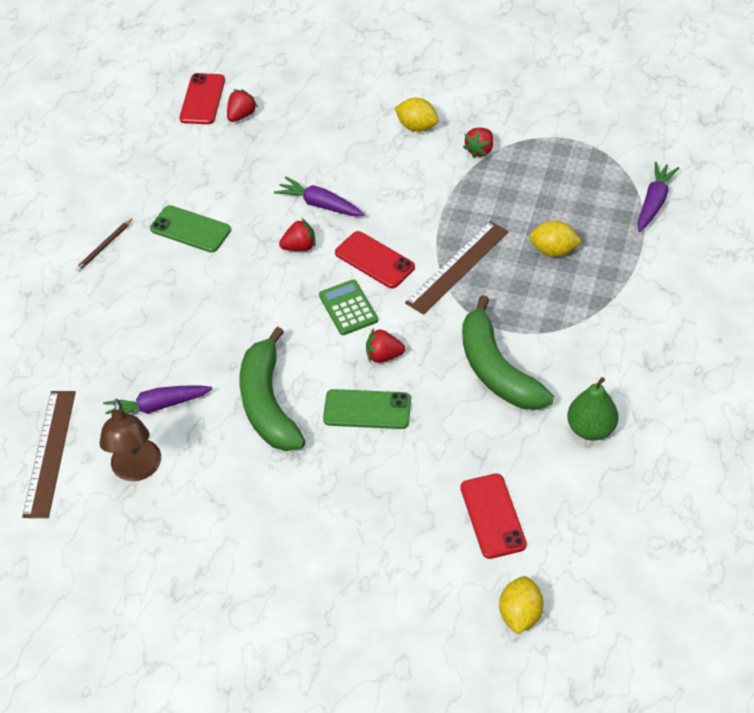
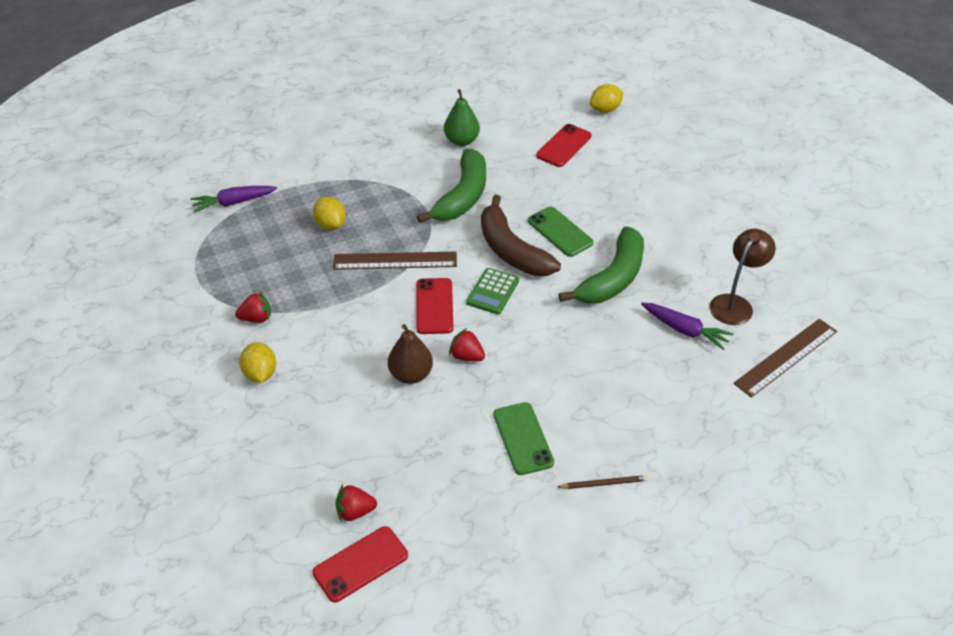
camera: 135 degrees left, 5 degrees down
(320, 204) = (411, 374): purple carrot -> brown pear
(383, 356) = (511, 250): red strawberry -> brown banana

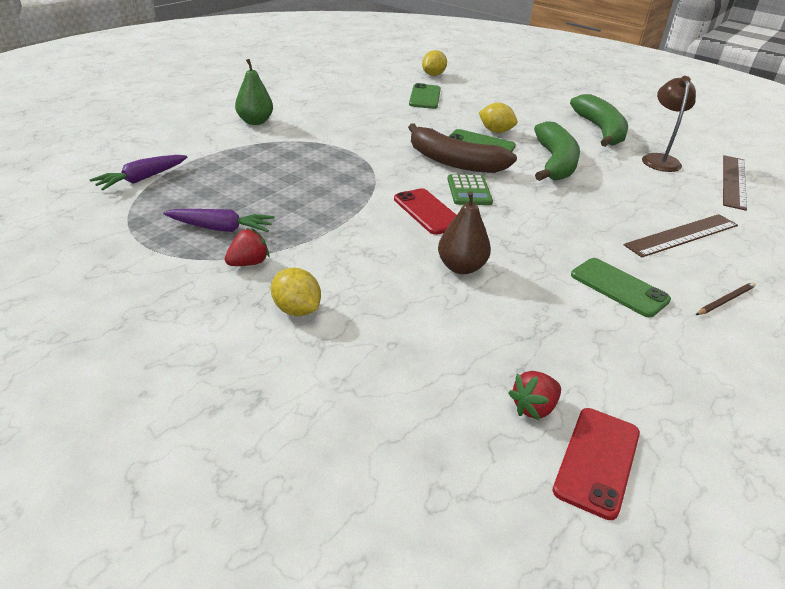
camera: 30 degrees left, 10 degrees down
(330, 224) = (265, 176): yellow lemon -> yellow lemon (495, 131)
(395, 260) = (356, 188): brown ruler -> brown ruler (682, 235)
(461, 141) = (337, 106): green pear -> green pear (255, 122)
(462, 196) = (374, 137): green banana -> green banana (600, 131)
(466, 356) = (497, 240): red strawberry -> none
(564, 146) = (425, 97): red phone -> green phone
(684, 330) = (646, 182): purple carrot -> purple carrot (221, 228)

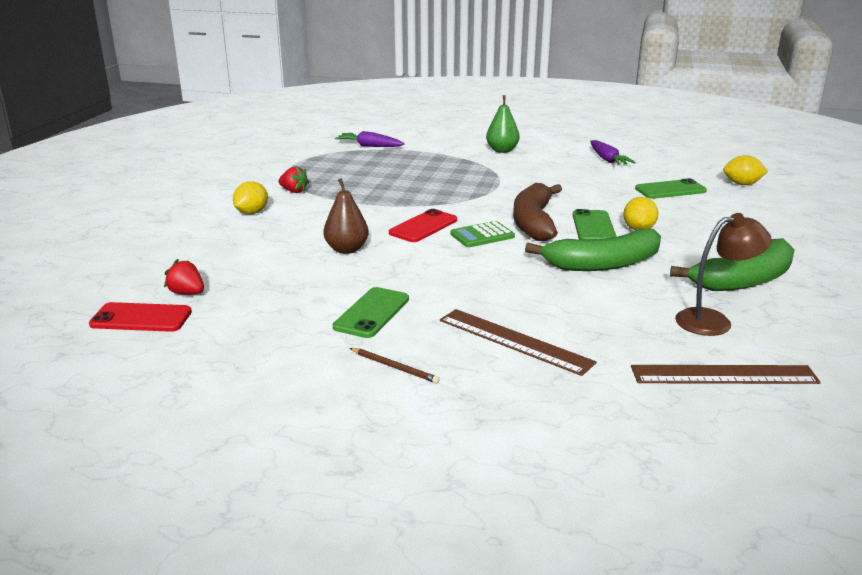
camera: 70 degrees right, 10 degrees down
(221, 228) = (329, 176): purple carrot -> purple carrot (607, 160)

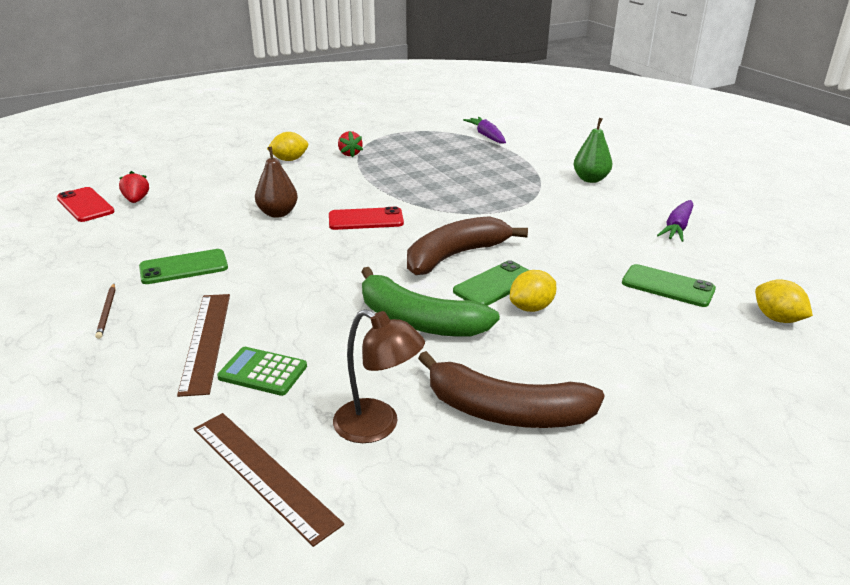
camera: 45 degrees right, 5 degrees up
(482, 235) = (388, 247): green calculator -> green calculator (263, 372)
(744, 280) = (505, 411): green banana -> brown banana

